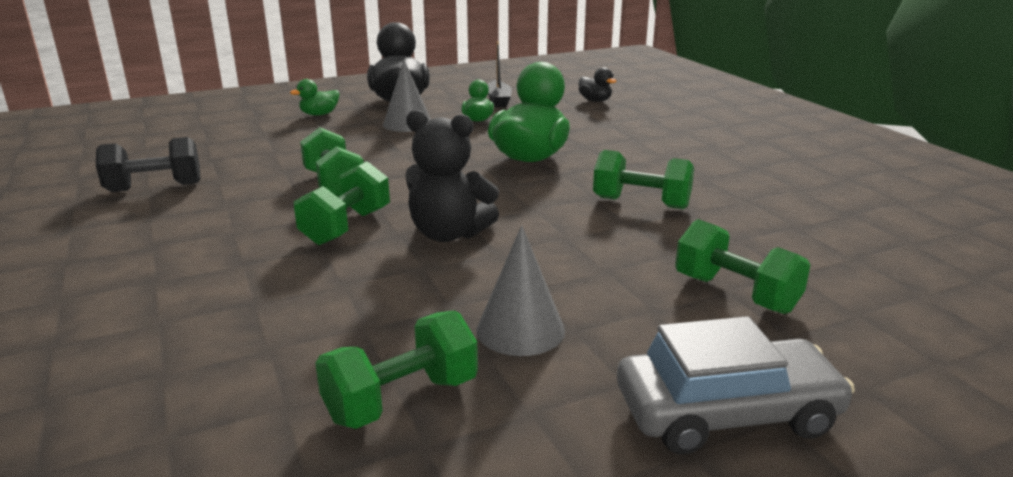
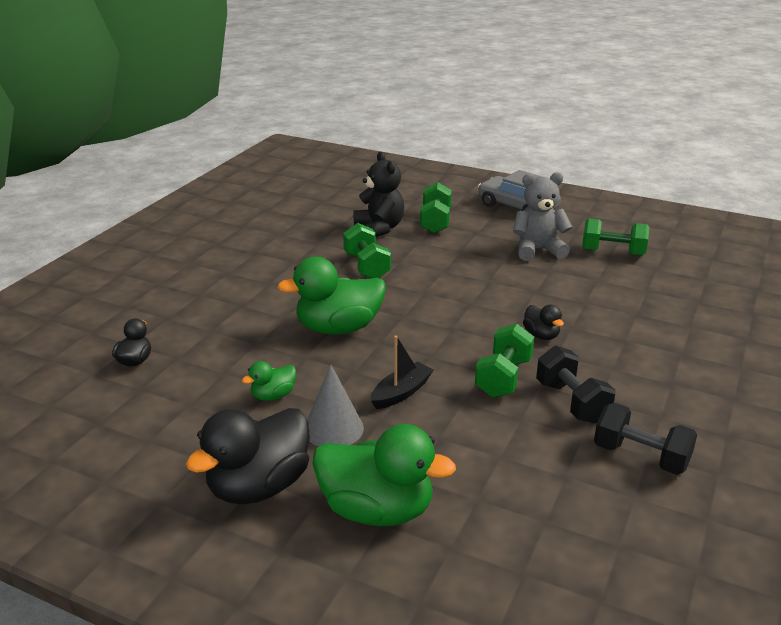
camera: 130 degrees left, 5 degrees up
(250, 194) = (571, 402): none -> black dumbbell
(319, 114) = (377, 510): green duck -> green duck, size x2.07
(346, 227) = (541, 335): green dumbbell -> black duck
(448, 234) = (494, 301): black teddy bear -> black teddy bear (379, 229)
(498, 100) = (189, 417): black boat -> black boat (401, 393)
(520, 330) = (538, 250): grey cone -> grey teddy bear

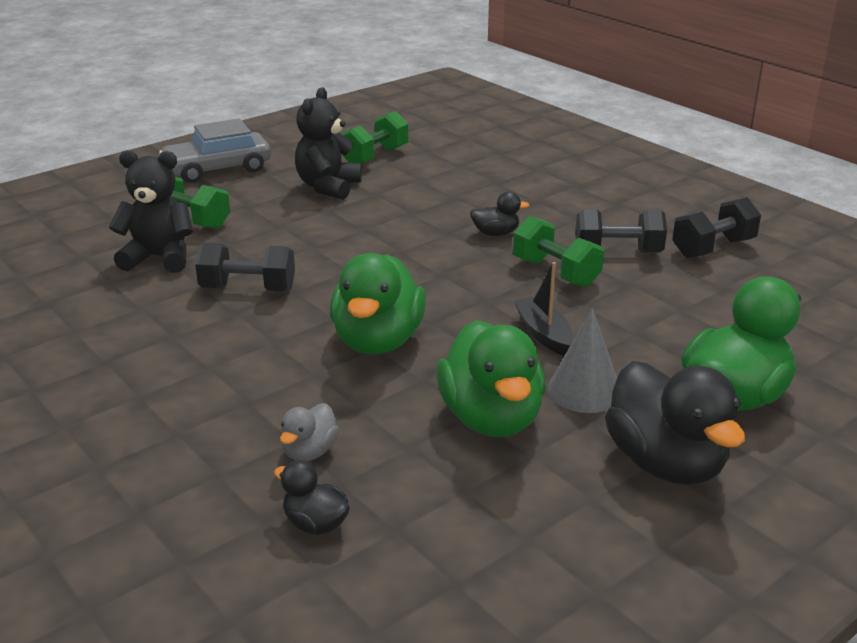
camera: 65 degrees left, 0 degrees up
(201, 339) = (310, 452): none -> grey duck
(273, 395) = (491, 418): green duck -> green duck, size x2.07
(366, 266) = (248, 289): green dumbbell -> black dumbbell
(538, 250) = (328, 187): grey teddy bear -> black teddy bear

